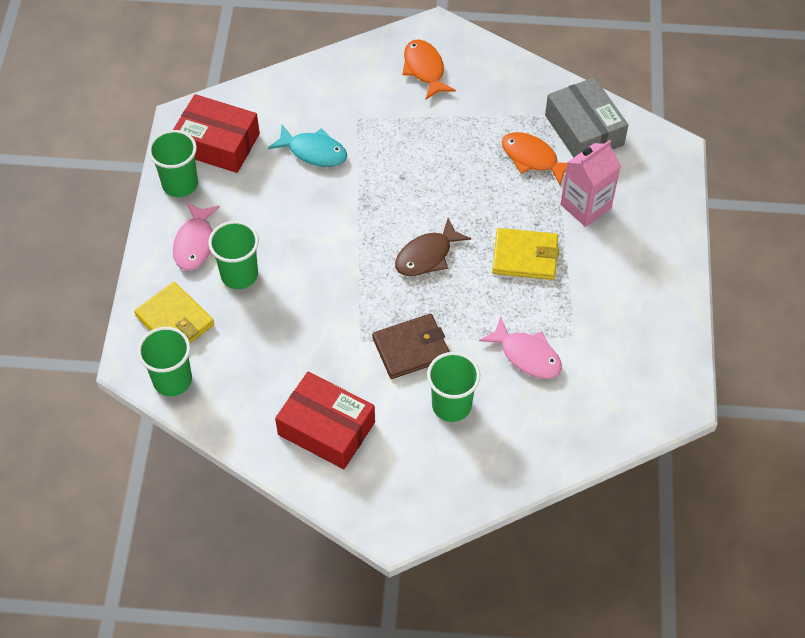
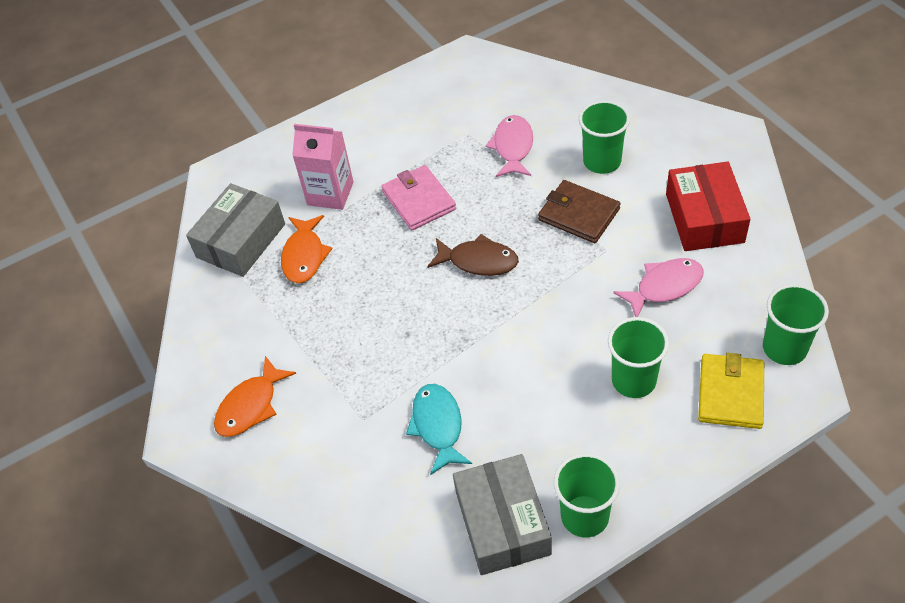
camera: 120 degrees left, 5 degrees down
(195, 243) = (637, 443): pink fish -> pink fish (664, 287)
(217, 143) = (502, 523): red box -> grey box
(525, 256) = (418, 200): yellow wallet -> pink wallet

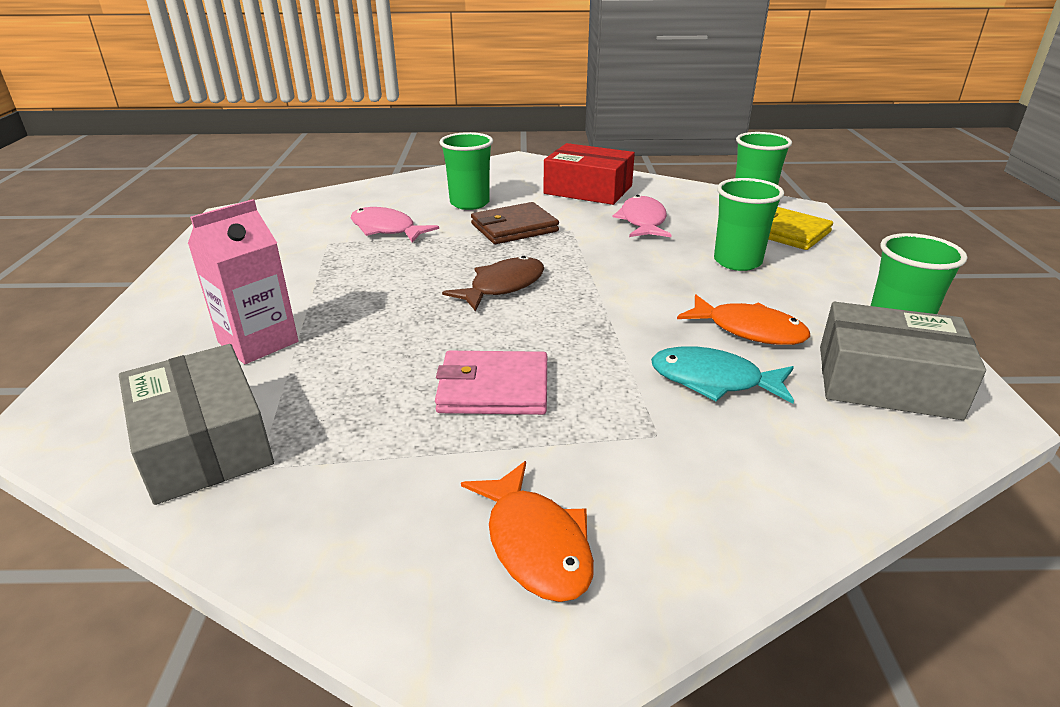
camera: 65 degrees left, 20 degrees down
(304, 256) = (323, 394): orange fish -> orange fish (749, 330)
(418, 200) = (369, 292): pink wallet -> pink wallet (493, 388)

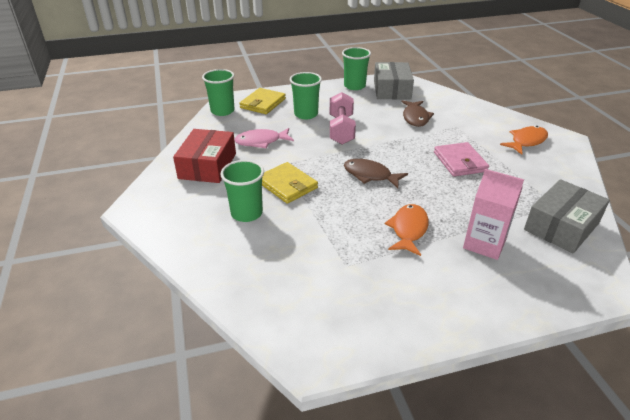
camera: 105 degrees left, 5 degrees up
(386, 229) = (311, 242): pink fish -> none
(514, 228) = (287, 185): brown wallet -> yellow wallet
(669, 285) = (341, 130): none -> pink dumbbell
(713, 380) = (415, 118): turquoise fish -> brown fish
(749, 330) = (372, 111): orange fish -> orange fish (408, 230)

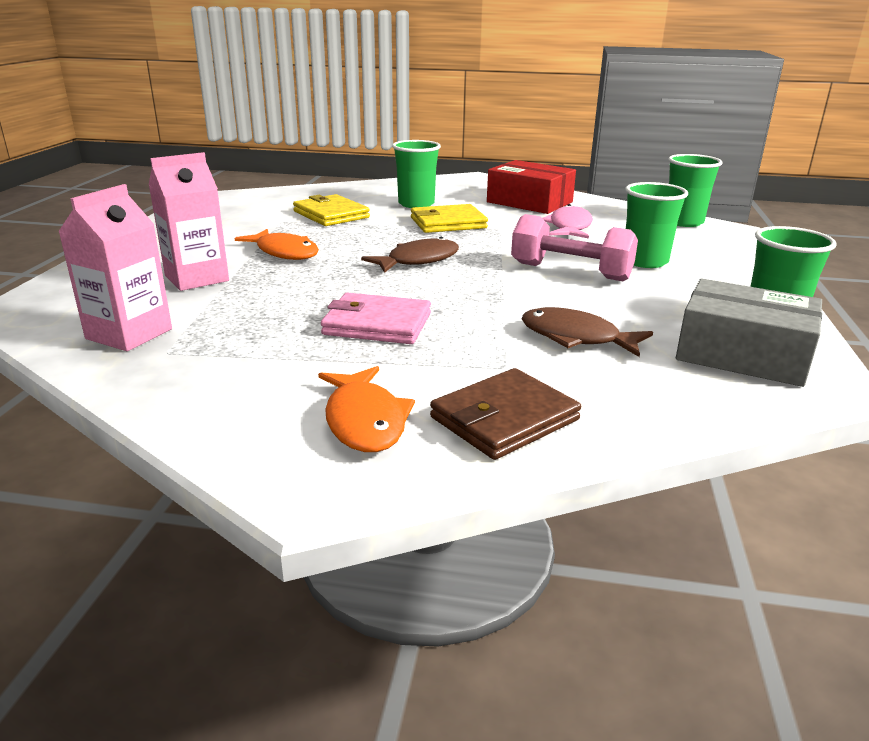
camera: 115 degrees right, 10 degrees down
(263, 103) = (703, 244): yellow wallet -> yellow wallet (331, 214)
(490, 120) = (504, 419): none -> brown wallet
(561, 226) = (129, 334): grey box -> pink carton

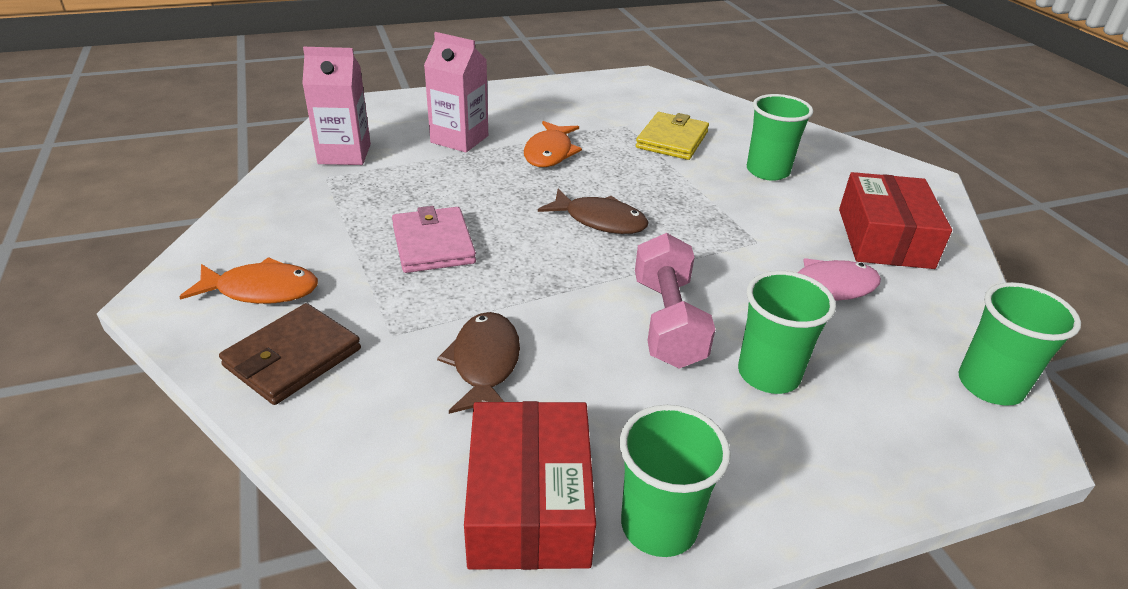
camera: 60 degrees right, 10 degrees up
(364, 421) = (261, 290): orange fish -> orange fish turned 135 degrees counterclockwise
(448, 223) = (731, 206): yellow wallet -> none
(504, 419) = (293, 357): brown wallet -> brown wallet turned 75 degrees counterclockwise
(742, 354) = (529, 503): grey box -> red box

